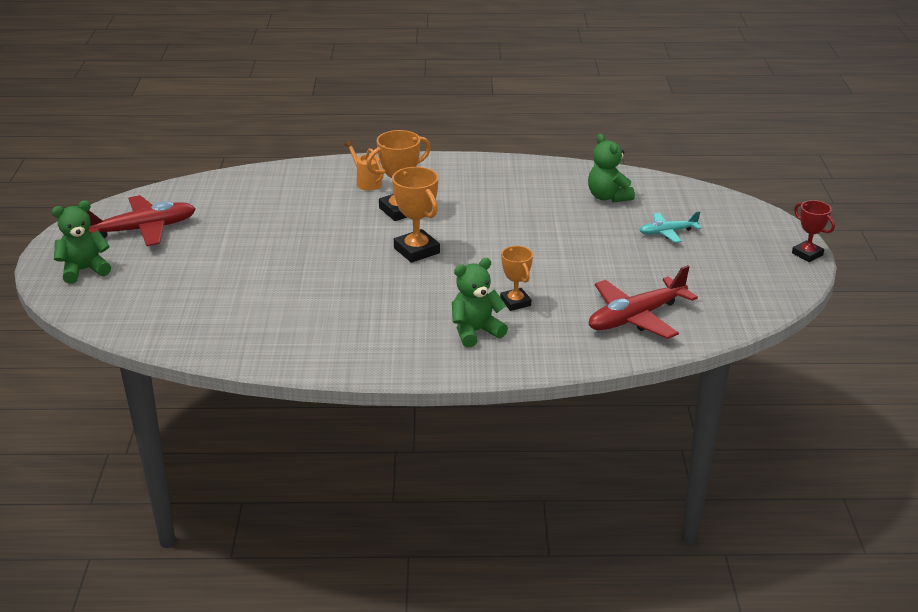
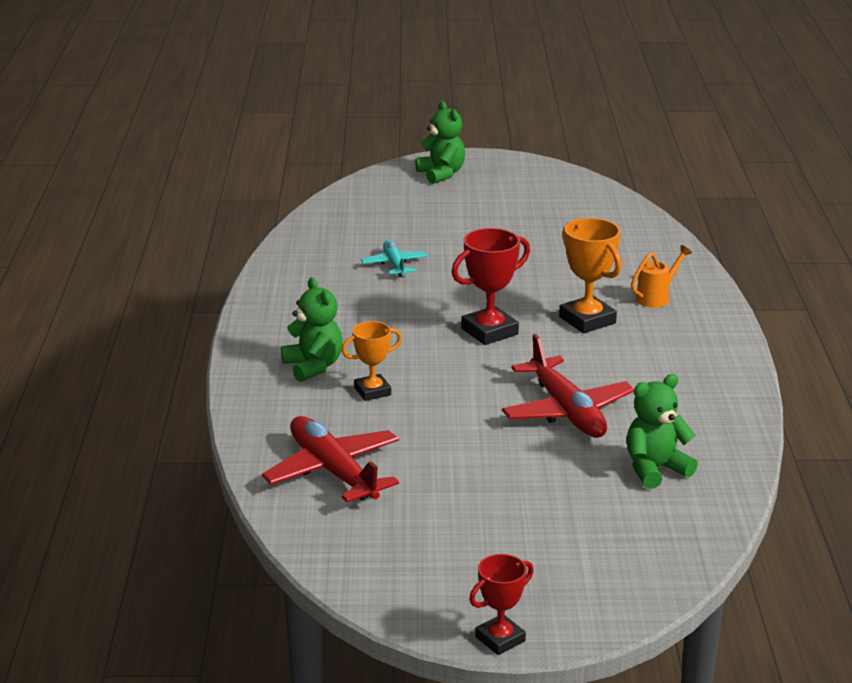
camera: 90 degrees right, 5 degrees down
(142, 229) = (522, 190): red plane -> red plane (566, 411)
(416, 250) = (489, 331): orange trophy -> red trophy
(667, 232) = (554, 513): turquoise plane -> turquoise plane (394, 265)

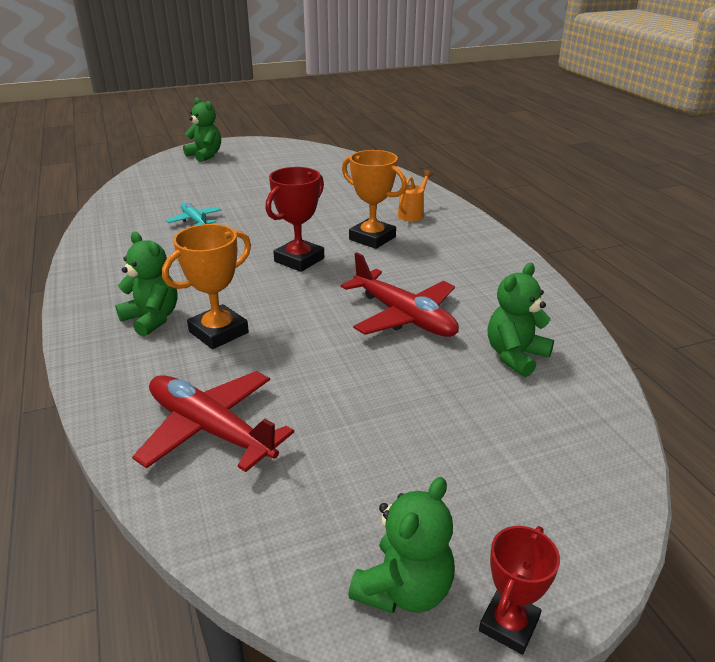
camera: 20 degrees left, 5 degrees up
(372, 391) = (218, 332): orange trophy -> orange trophy, size x1.55
(435, 604) = (404, 589): none -> green teddy bear

